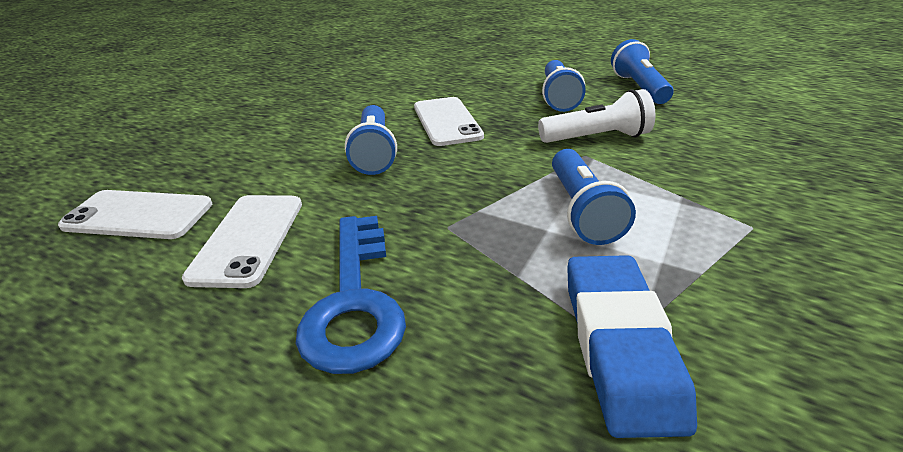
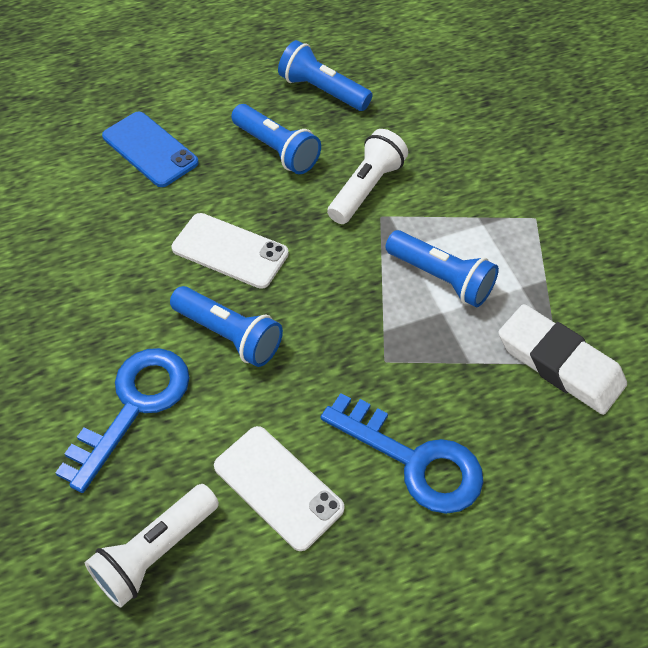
camera: 50 degrees left, 20 degrees up
(138, 215) = (156, 552): white phone -> white flashlight
(269, 150) = (134, 406): none -> blue key
(479, 70) = (150, 149): none -> blue phone
(620, 346) = (559, 364): blue eraser -> white eraser

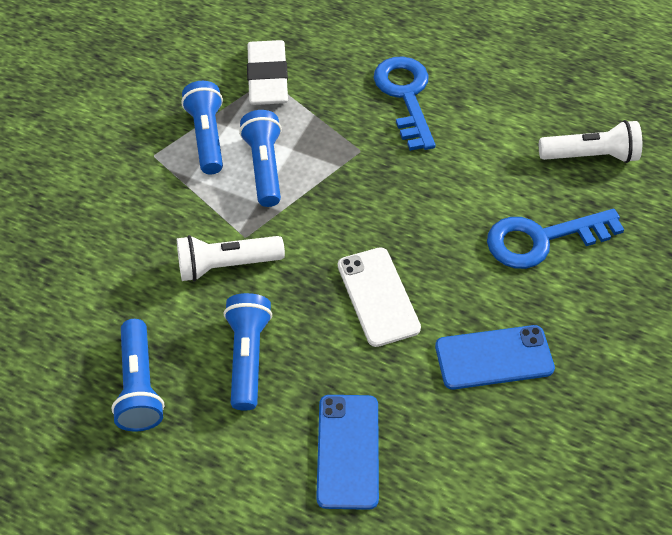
camera: 135 degrees left, 0 degrees up
(97, 274) = (494, 357): none -> blue phone
(229, 335) = (439, 237): blue flashlight -> blue flashlight (207, 137)
(278, 487) = (493, 136): white phone -> none

